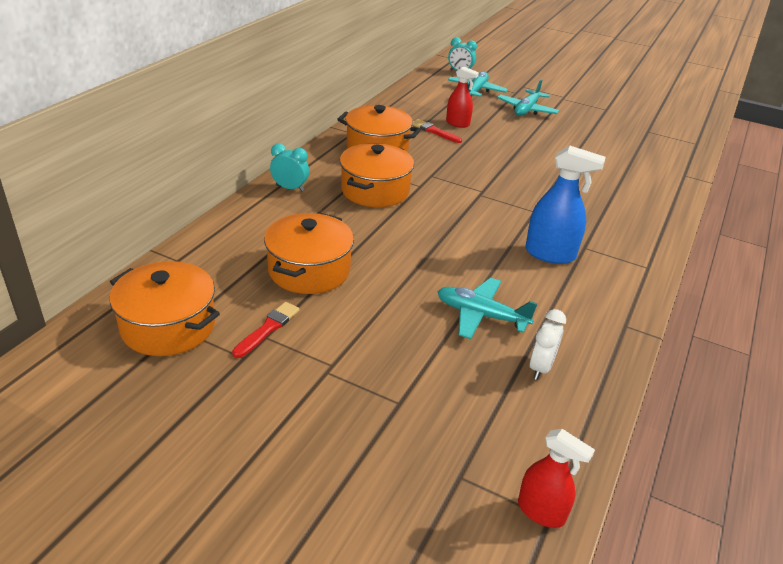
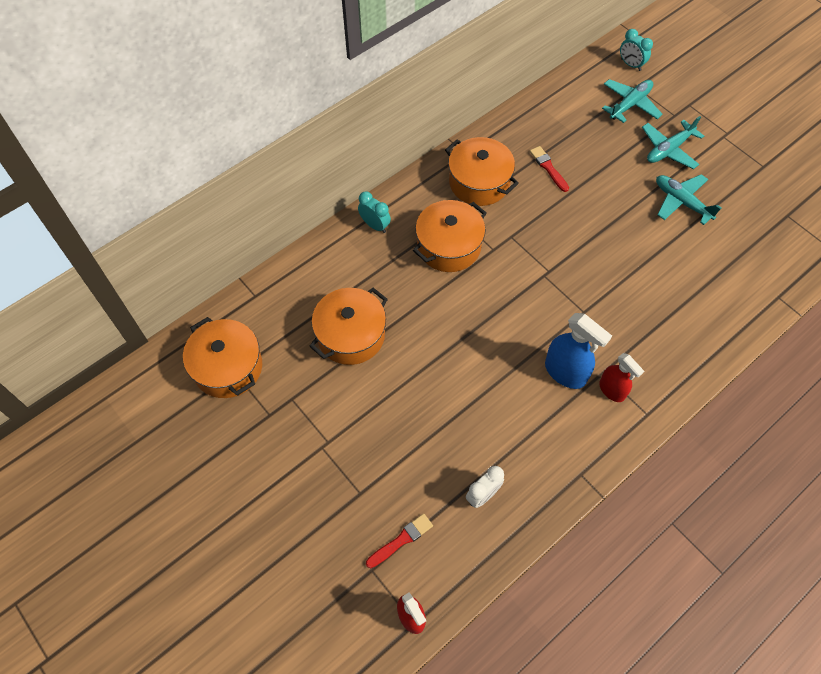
camera: 25 degrees right, 25 degrees up
(268, 328) = (296, 391): red brush -> red brush (401, 540)
(457, 123) = (579, 159): red spray bottle -> red spray bottle (612, 390)
(481, 315) = (465, 426): turquoise plane -> turquoise plane (681, 202)

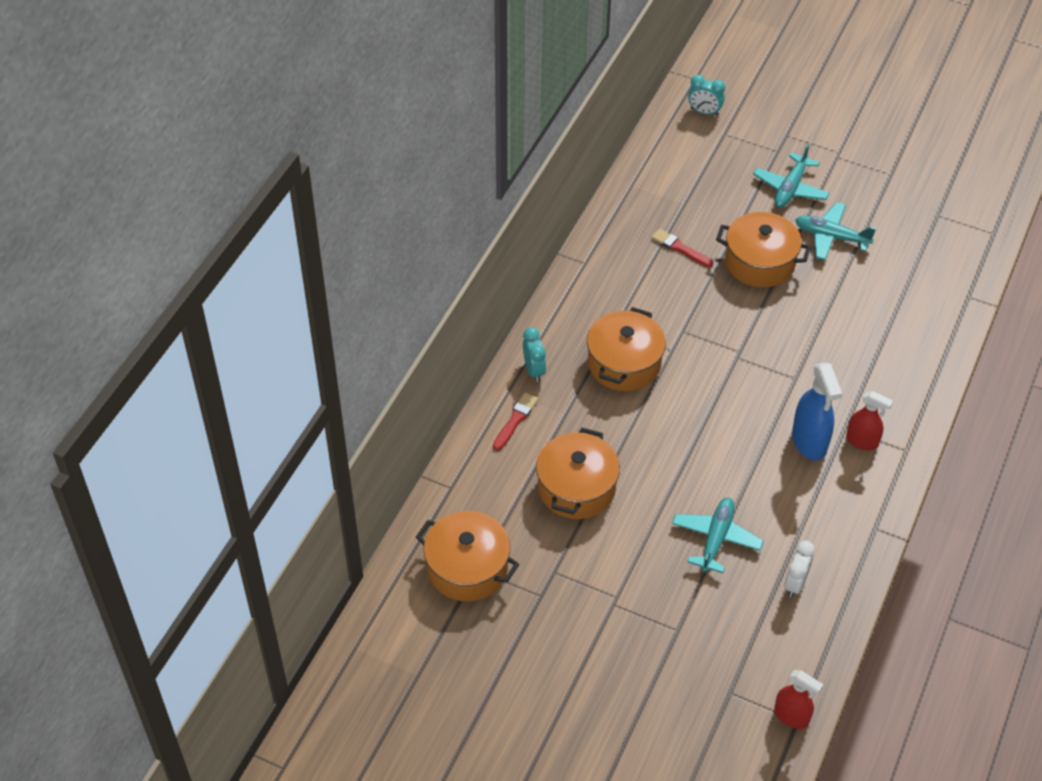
camera: 25 degrees left, 10 degrees down
(375, 225) = (534, 370): turquoise clock -> turquoise clock turned 60 degrees clockwise
(401, 540) = (742, 655): red brush -> red brush (515, 420)
(479, 182) = (617, 288): orange pot -> orange pot (759, 262)
(565, 372) = (809, 442): blue spray bottle -> blue spray bottle turned 60 degrees clockwise
(630, 104) = (726, 154): turquoise plane -> turquoise plane (716, 539)

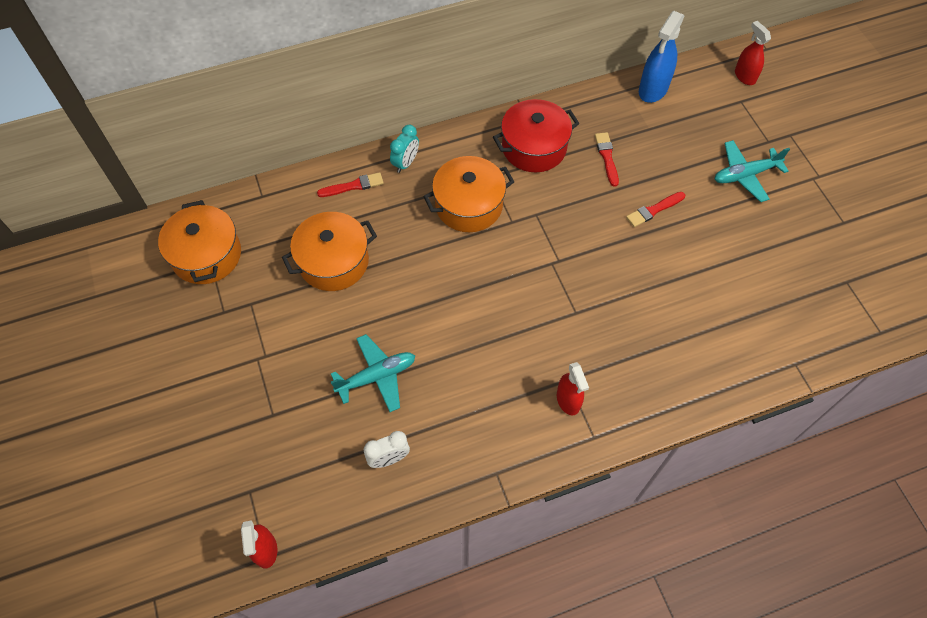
camera: 45 degrees right, 10 degrees up
(617, 282) = (534, 147): none -> red pot
(704, 112) = (744, 76): turquoise clock -> red spray bottle
(759, 262) = (654, 210): orange pot -> red brush
(809, 442) = (528, 367): blue spray bottle -> blue spray bottle (653, 89)
(831, 237) = (734, 233): turquoise plane -> none

